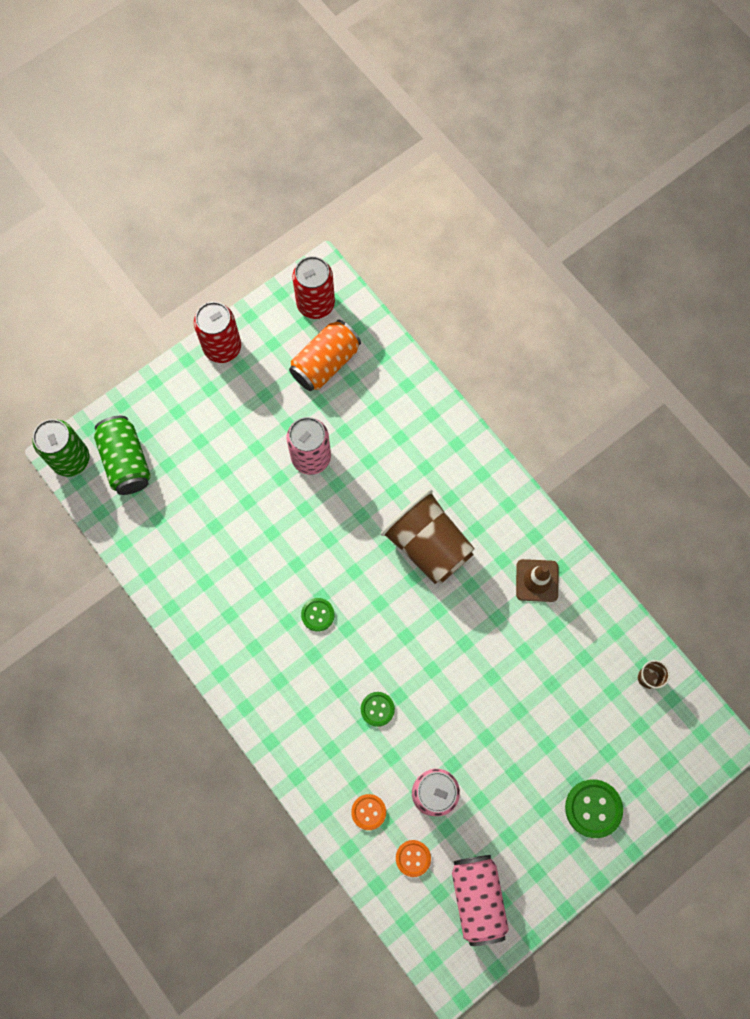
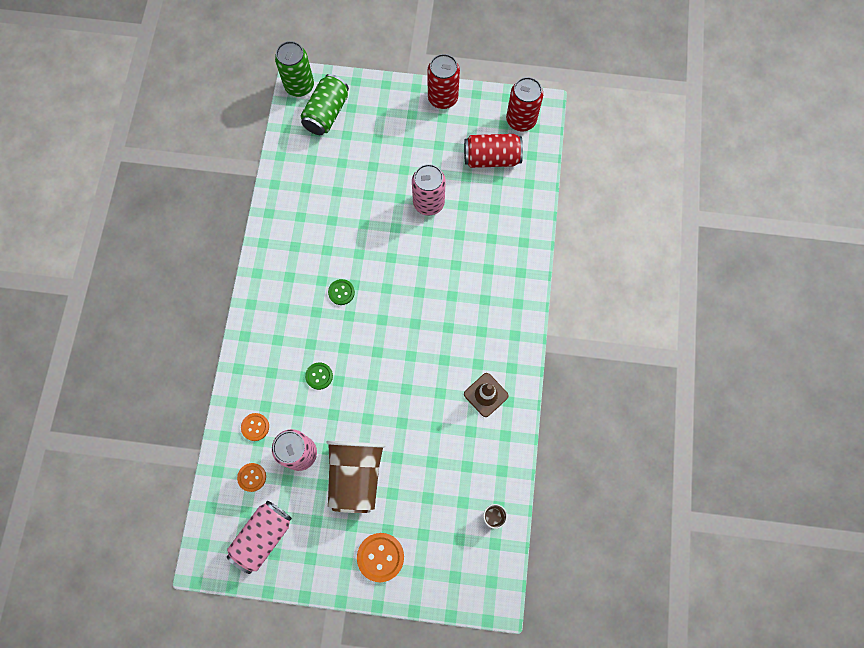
camera: 45 degrees right, 0 degrees up
(325, 363) = (491, 158): orange can -> red can
(428, 545) = (443, 314): brown cup -> brown cup (356, 476)
(593, 808) = (380, 557): green button -> orange button

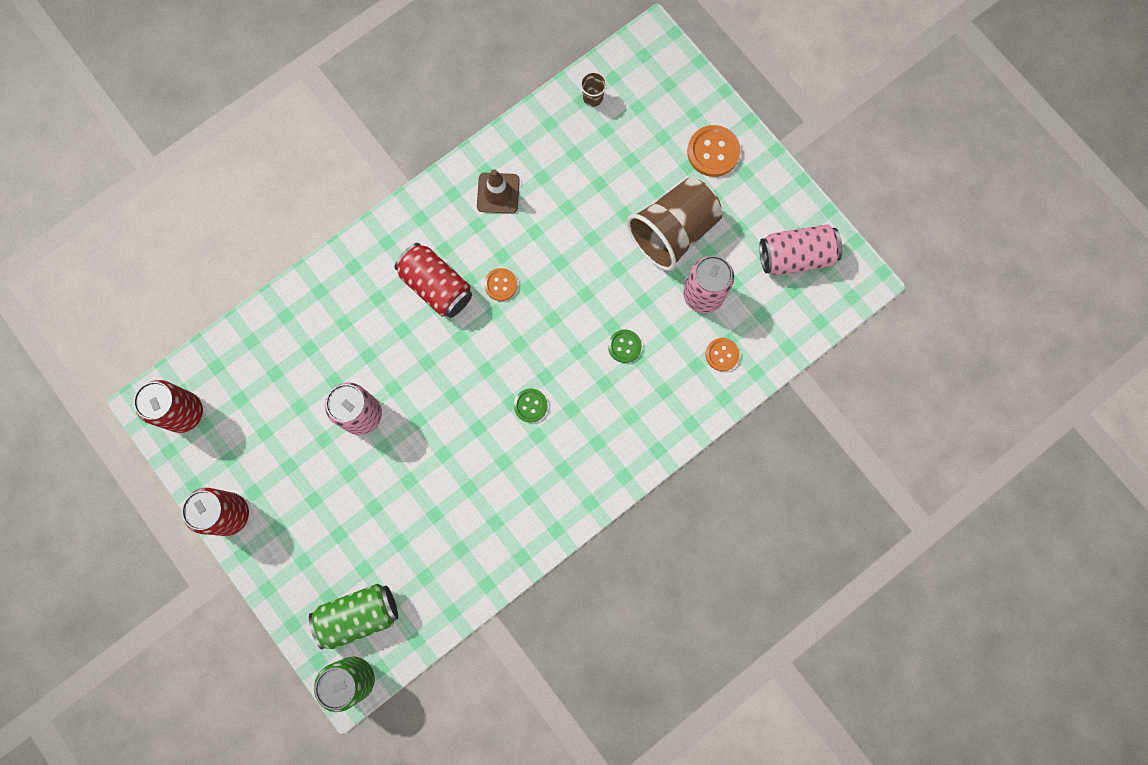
camera: 135 degrees left, 5 degrees up
(252, 477) = (762, 314): orange button -> orange button (500, 285)
(491, 158) = (255, 401): red can -> red can (436, 286)

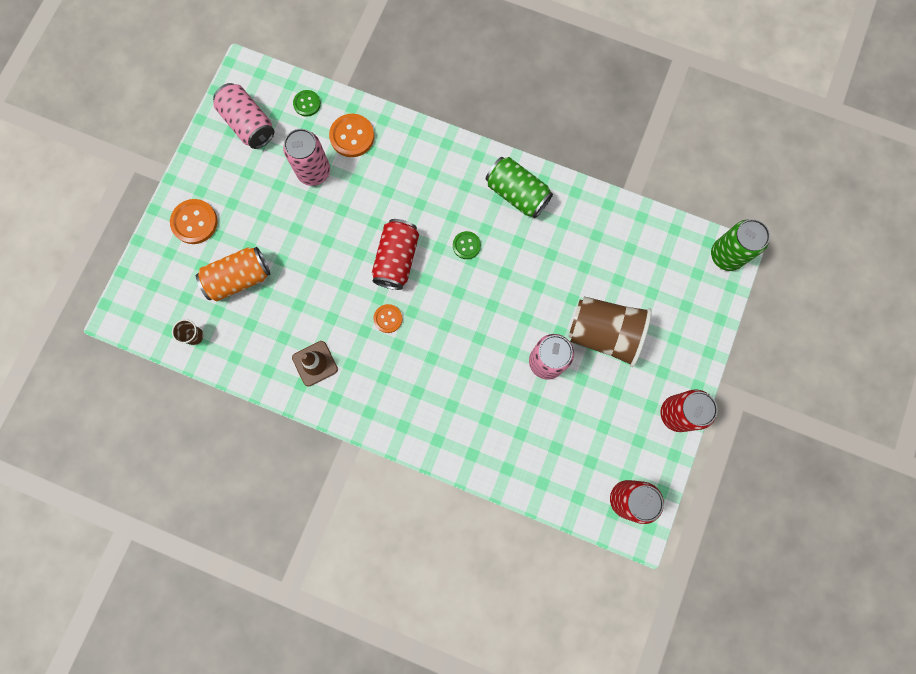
camera: 120 degrees left, 0 degrees up
(359, 615) = (684, 277): green can -> green can (517, 193)
(436, 286) = (416, 366): red can -> red can (397, 259)
(624, 346) = (384, 205): green button -> green button (307, 104)
(628, 165) = (239, 278): none -> orange can
(673, 231) = (276, 217): brown cup -> brown cup (603, 333)
(722, 354) = (352, 136): orange button -> orange button, size x1.62

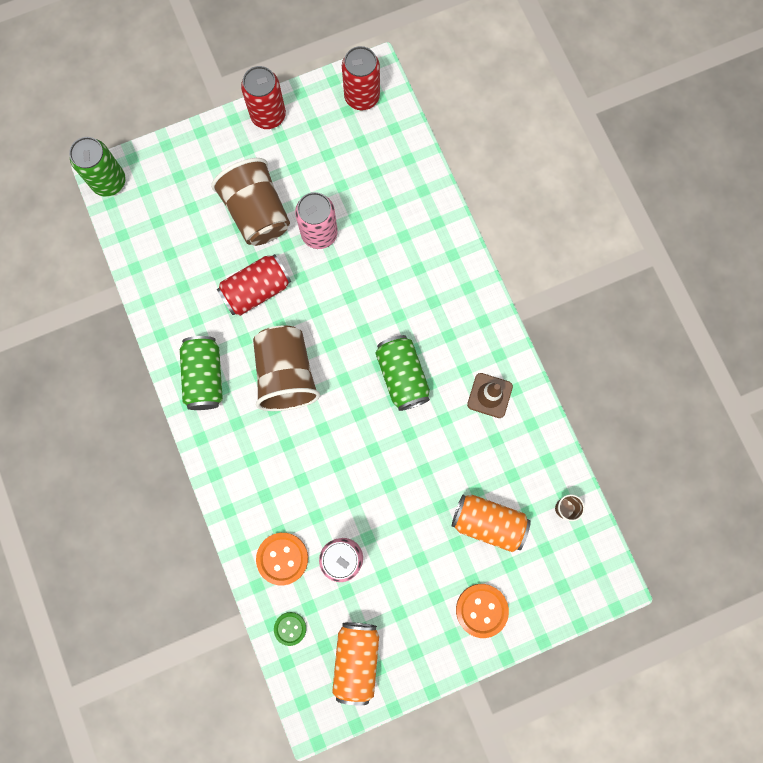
camera: 135 degrees left, 0 degrees up
(248, 124) = (356, 659): pink can -> orange can
(388, 319) = (402, 376): orange button -> green can
(397, 259) = (350, 416): red can -> red can (256, 290)
(466, 245) = (286, 374): green button -> brown cup

